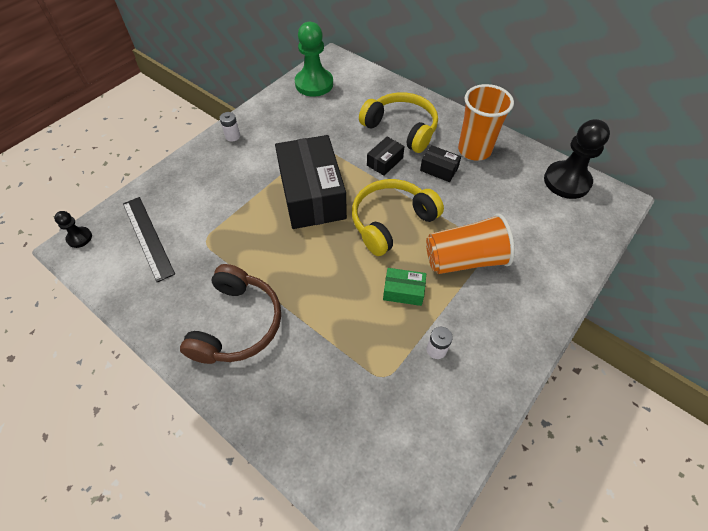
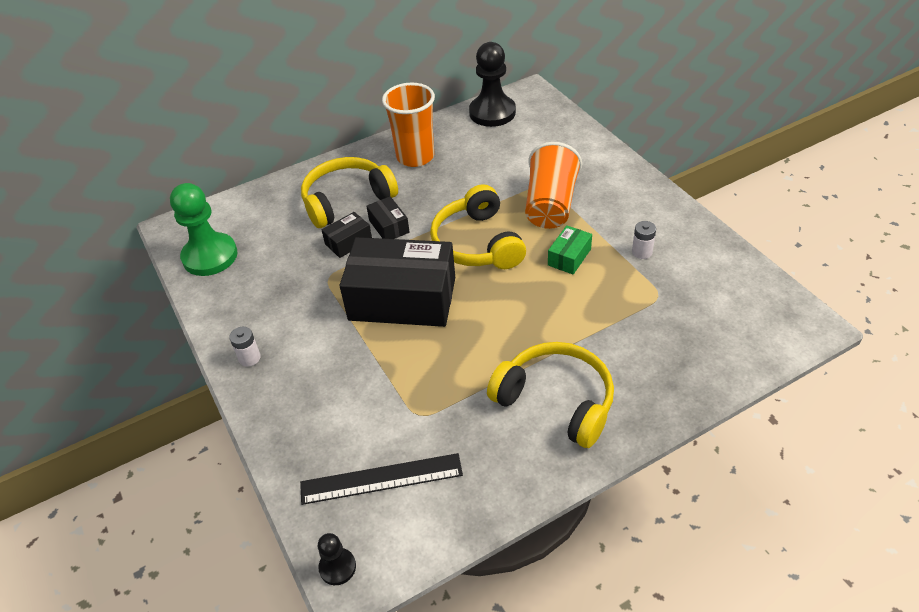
camera: 65 degrees left, 10 degrees down
(237, 324) = (556, 401): brown headphones -> yellow headphones
(439, 169) = (426, 189): black box -> black box (348, 242)

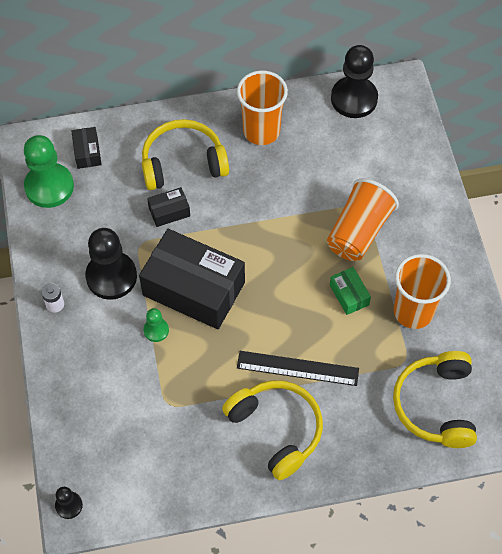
camera: 15 degrees right, 15 degrees up
(306, 314) = (111, 276): none -> black pawn
(376, 348) = (156, 330): none -> green pawn
(381, 478) = (121, 448): black ruler -> black ruler (297, 368)
(389, 226) = (209, 206): black box -> black box (87, 152)
(477, 243) = (277, 252): yellow headphones -> yellow headphones (435, 405)
(569, 257) = (349, 295): green box -> green box turned 75 degrees counterclockwise
(642, 252) = (413, 311): white battery -> orange cup

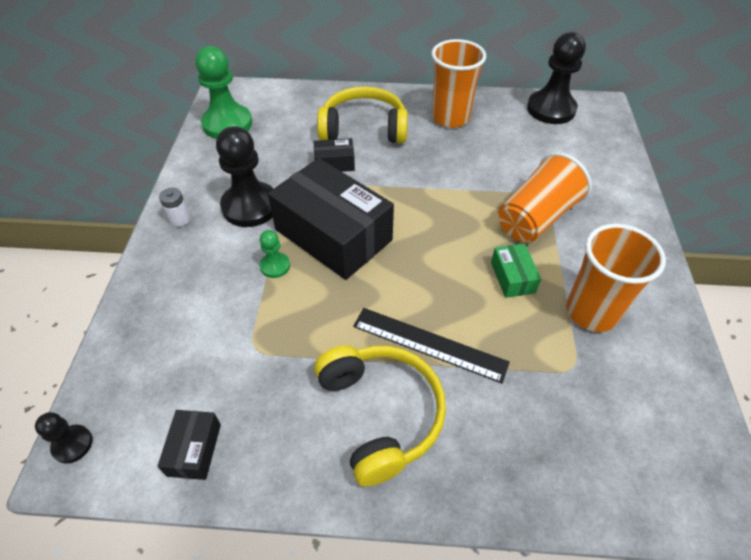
camera: 15 degrees right, 10 degrees down
(87, 152) = (276, 106): black box -> black box (194, 449)
(435, 405) = (611, 436): yellow headphones -> none

